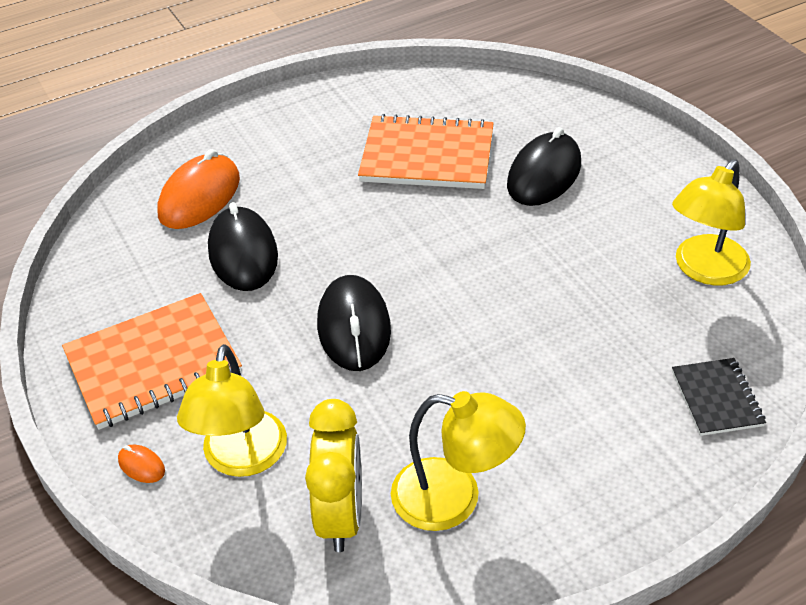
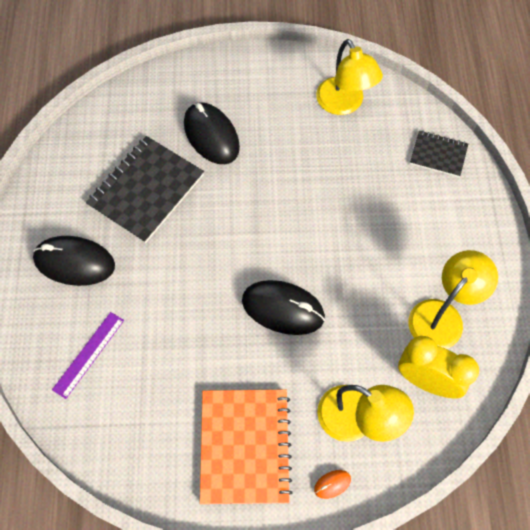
camera: 65 degrees left, 20 degrees up
(199, 197) = (88, 354): orange mouse -> purple ruler
(243, 254) = (171, 348): black mouse -> black mouse (74, 262)
(427, 156) = (146, 190): orange notebook -> black notebook

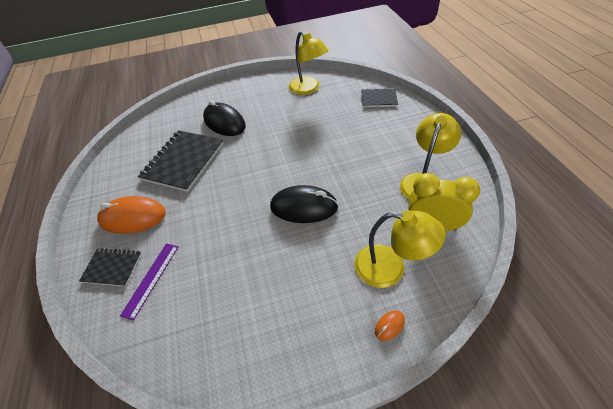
camera: 10 degrees left, 15 degrees down
(46, 326) = (112, 268): none -> black notebook
(74, 262) = (133, 217): black mouse -> orange mouse
(244, 446) = (302, 316): orange notebook -> none

